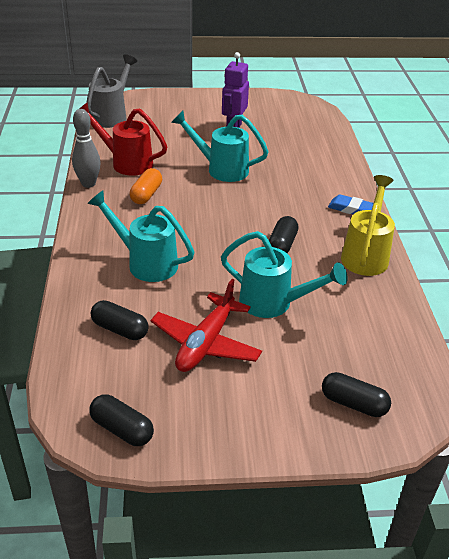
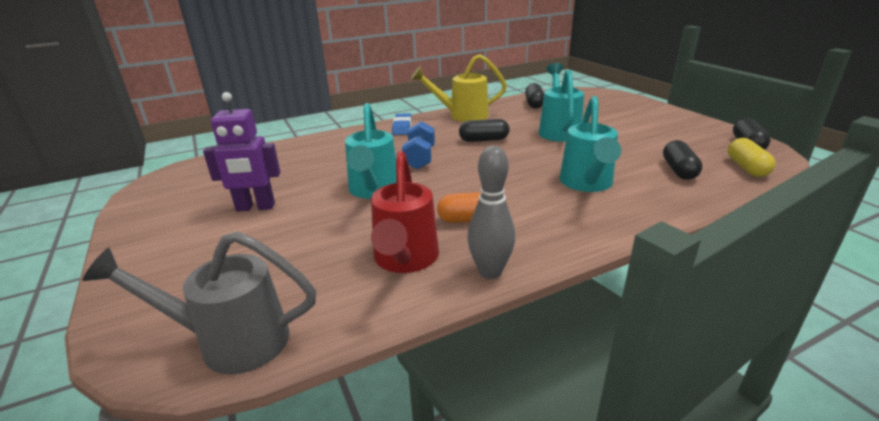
camera: 110 degrees left, 10 degrees down
(82, 380) = (746, 168): none -> yellow capsule
(206, 343) = (633, 140): red plane -> none
(264, 200) = (420, 158): none -> blue dumbbell
(353, 403) = (607, 102): black capsule -> black capsule (534, 104)

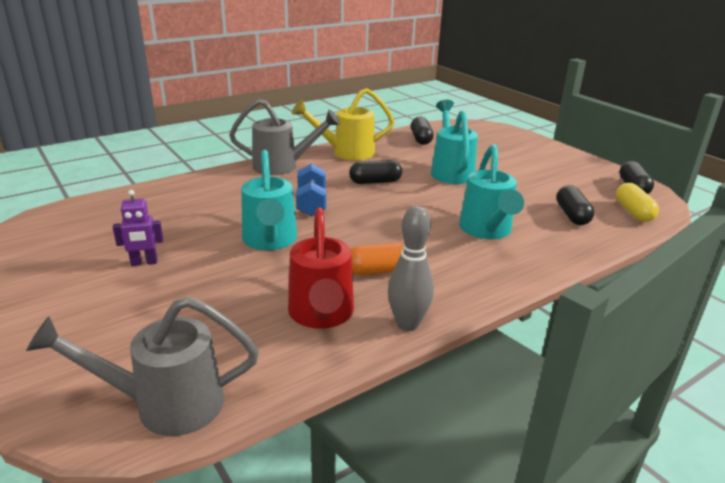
camera: 10 degrees left, 0 degrees up
(255, 207) = (144, 262): purple robot -> purple robot, size x0.63
(402, 127) = (283, 166): blue eraser -> grey watering can

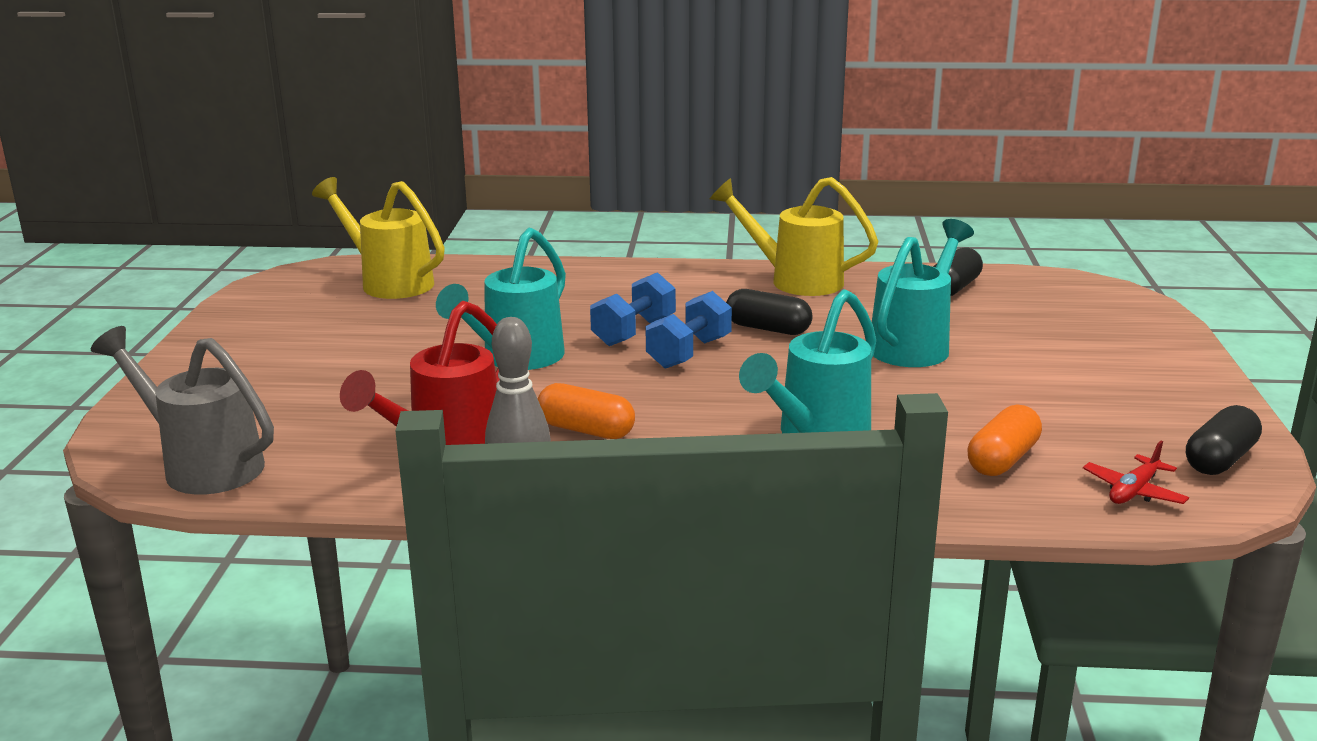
camera: 40 degrees right, 5 degrees down
(103, 217) = (388, 282): none -> yellow watering can
(144, 262) = (360, 340): purple robot -> none
(283, 166) = (675, 277): grey watering can -> none
(359, 207) = (689, 353): none -> blue dumbbell
(572, 215) = (1002, 459): black capsule -> orange capsule
(633, 212) = (1134, 491): yellow capsule -> red plane

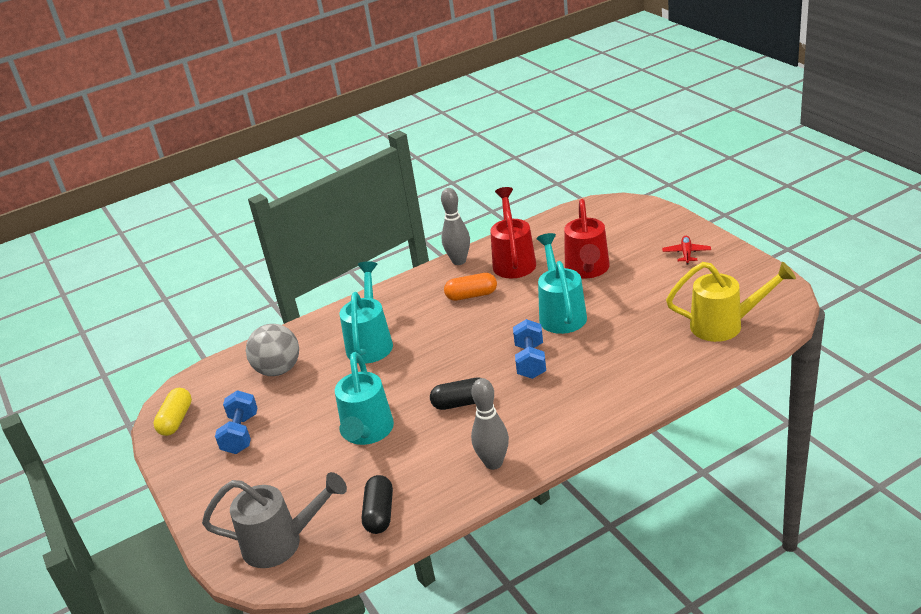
camera: 150 degrees right, 10 degrees up
(202, 465) = (589, 213): grey watering can -> grey watering can (282, 543)
(388, 388) = (587, 271): none -> red watering can
(689, 353) = (482, 361): blue dumbbell -> blue dumbbell (241, 434)
(794, 280) = (493, 463): yellow watering can -> grey bowling pin
(1002, 459) = (278, 370): orange capsule -> grey ball
(1134, 491) = (214, 380): red plane -> red plane (686, 253)
(1220, 460) = (176, 420): black capsule -> yellow capsule

